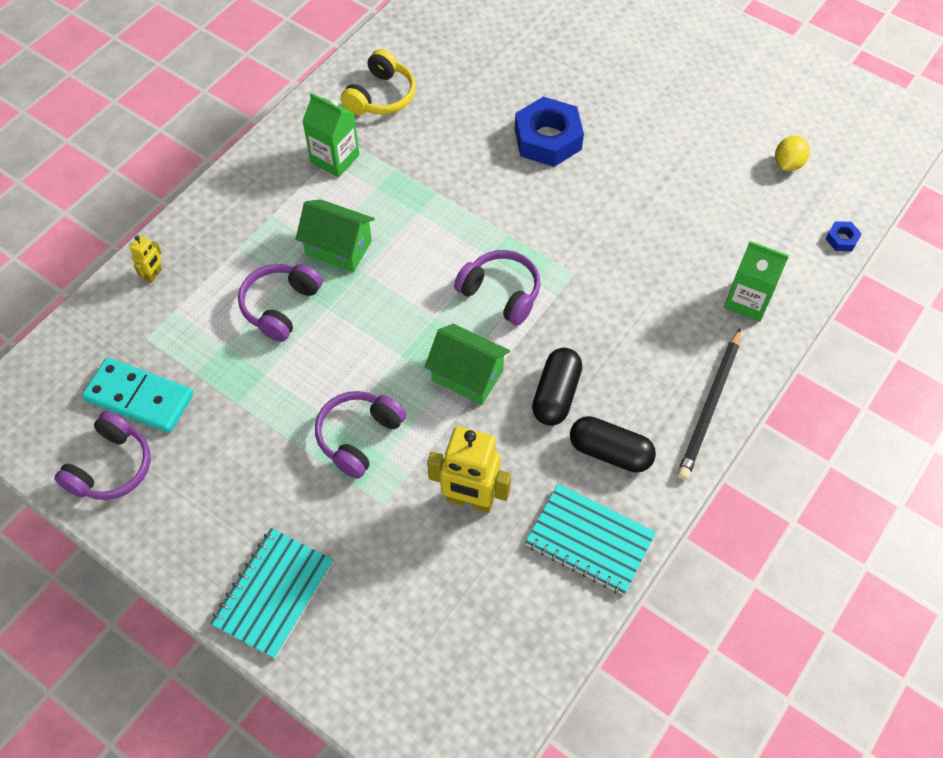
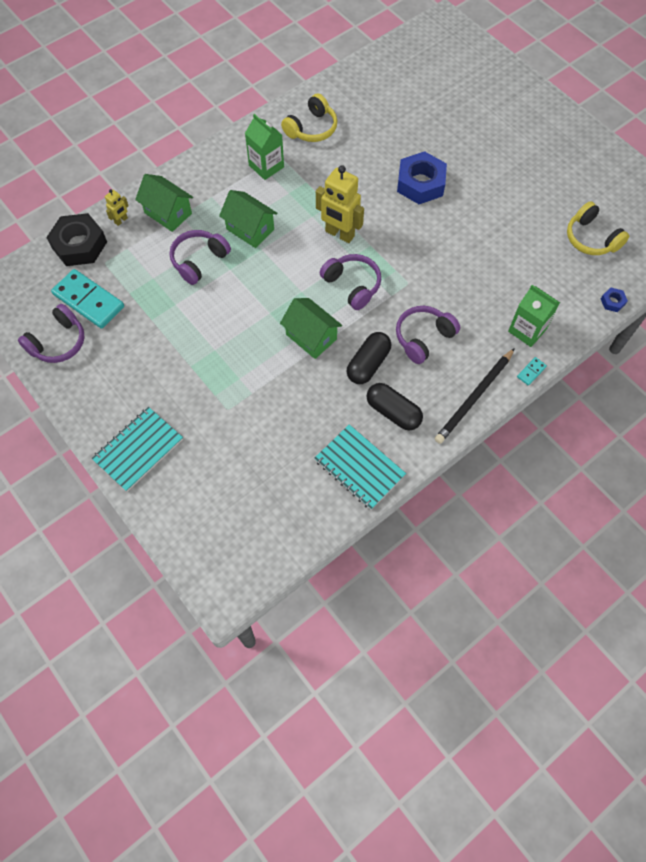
camera: 15 degrees right, 5 degrees up
(103, 322) = (79, 245): none -> black nut
(218, 250) = (168, 213): none -> green house
(359, 437) = (225, 361): purple headphones -> purple headphones (423, 338)
(470, 500) = (286, 421): yellow robot -> yellow robot (339, 234)
(771, 354) = (531, 372): none -> turquoise domino
(787, 164) = (591, 238): yellow lemon -> yellow headphones

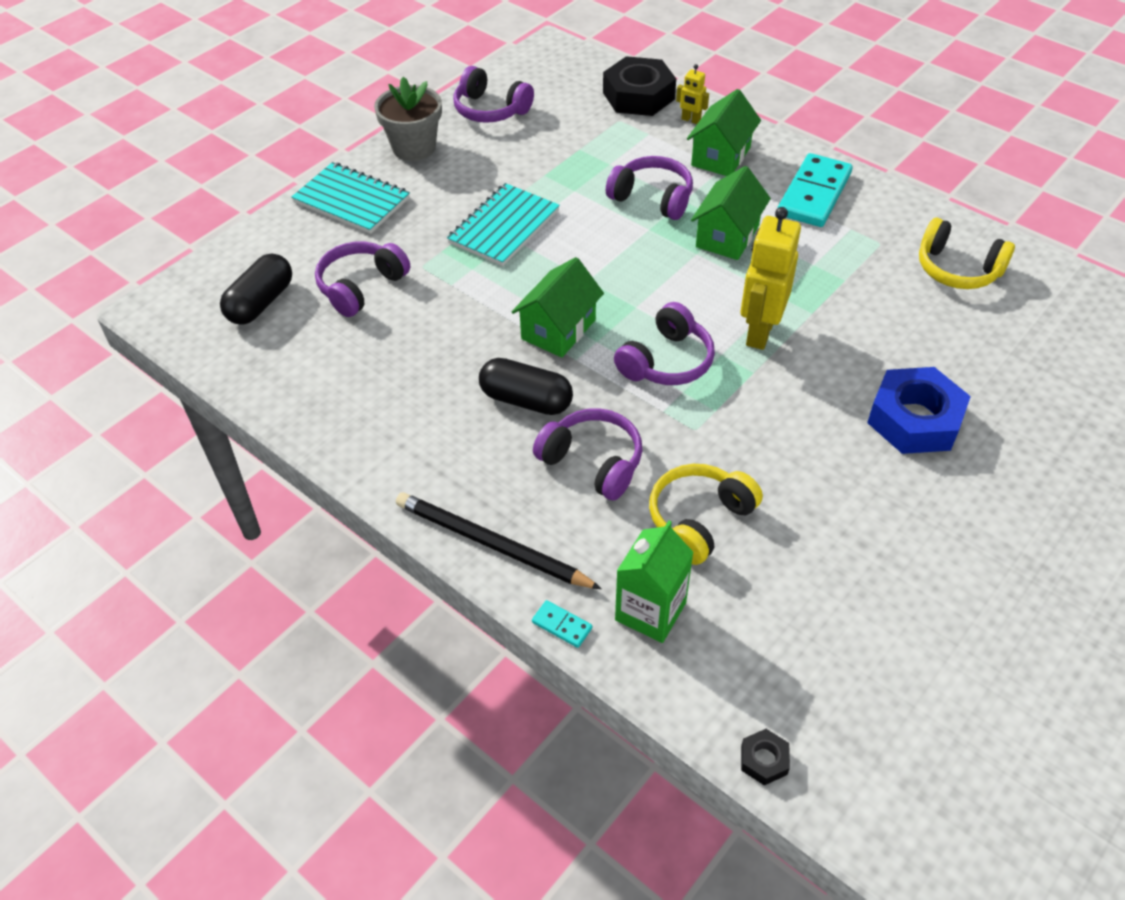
camera: 80 degrees right, 15 degrees down
(87, 400) = (414, 147): none -> grey flower pot
(89, 300) = (557, 120): turquoise domino -> turquoise domino (814, 194)
(238, 450) = (361, 287): none -> purple headphones
(266, 166) = (852, 233): green carton -> none
(359, 468) = (346, 414): turquoise notebook -> turquoise notebook (504, 227)
(393, 412) = (446, 441): black capsule -> black capsule (261, 303)
(591, 238) = (912, 709): yellow headphones -> yellow headphones (699, 520)
(612, 302) = (764, 760): blue nut -> black nut

